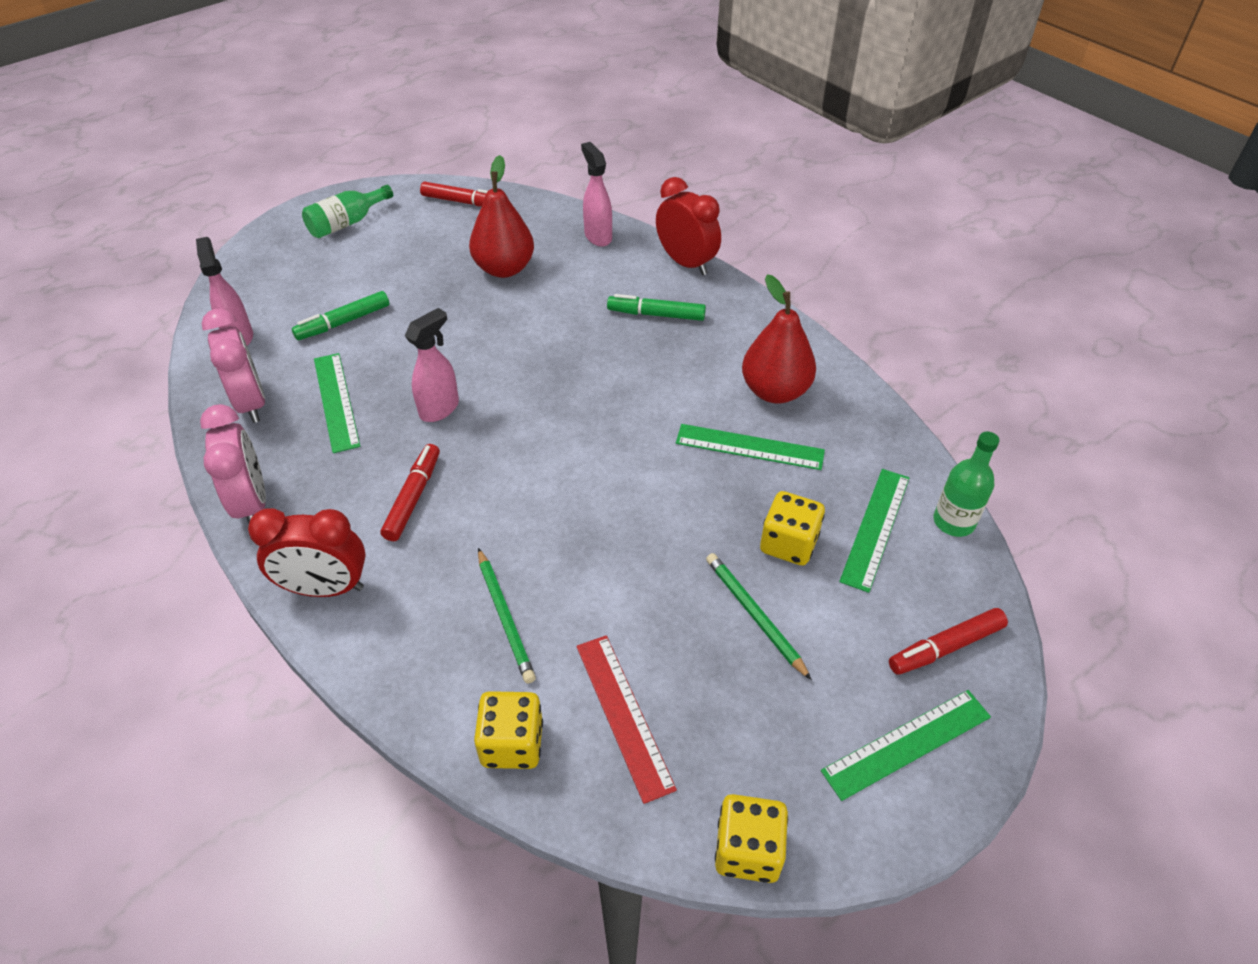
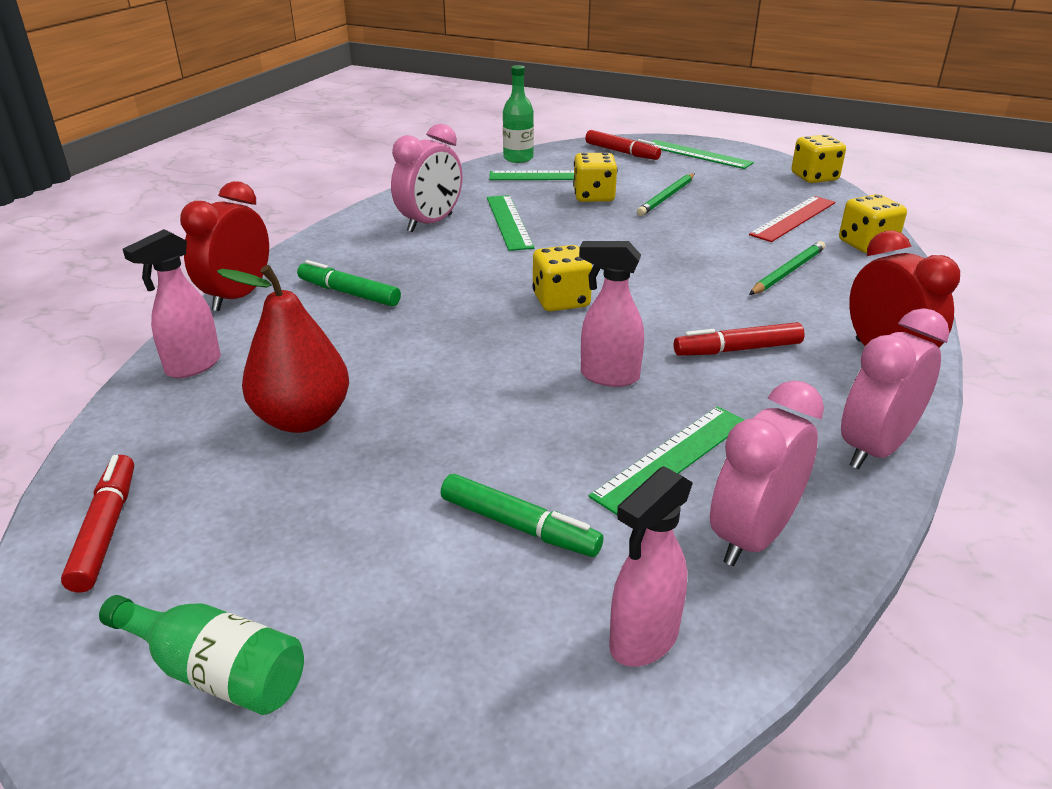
camera: 115 degrees left, 15 degrees down
(564, 425) = (561, 301): none -> yellow dice
(656, 314) = (349, 293): green marker -> green marker turned 135 degrees clockwise
(775, 391) = (430, 223): red pear -> pink clock

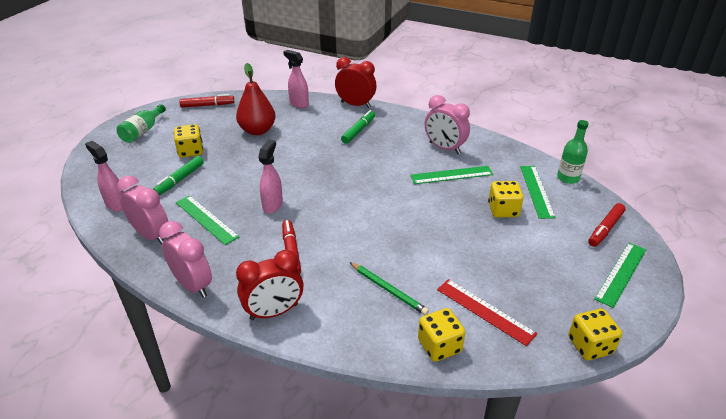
camera: 90 degrees right, 5 degrees up
(561, 301) = (349, 192): yellow dice -> yellow dice (190, 151)
(667, 197) = (512, 245): green pencil -> none

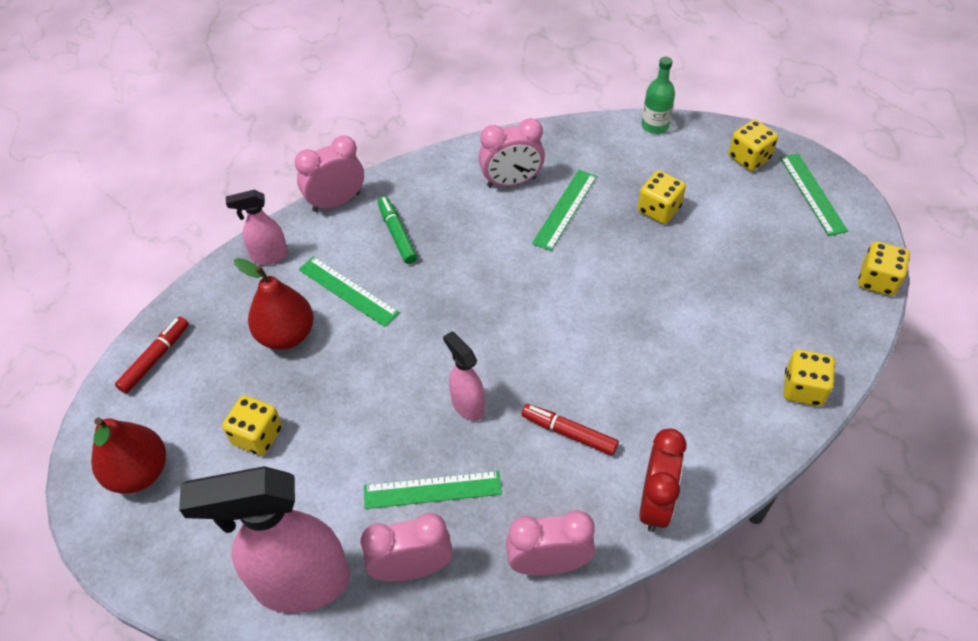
camera: 50 degrees left, 15 degrees up
(116, 204) = (301, 584): pink spray bottle -> pink spray bottle, size x2.03
(142, 131) = (139, 472): green bottle -> red pear
(180, 180) = (315, 480): green marker -> none
(355, 105) = (336, 202): red clock -> pink clock
(388, 289) = (699, 381): green pencil -> none
(485, 311) = (785, 324): red ruler -> none
(536, 191) = (653, 163): green ruler -> green ruler (348, 291)
(605, 229) = (749, 158): red marker -> yellow dice

